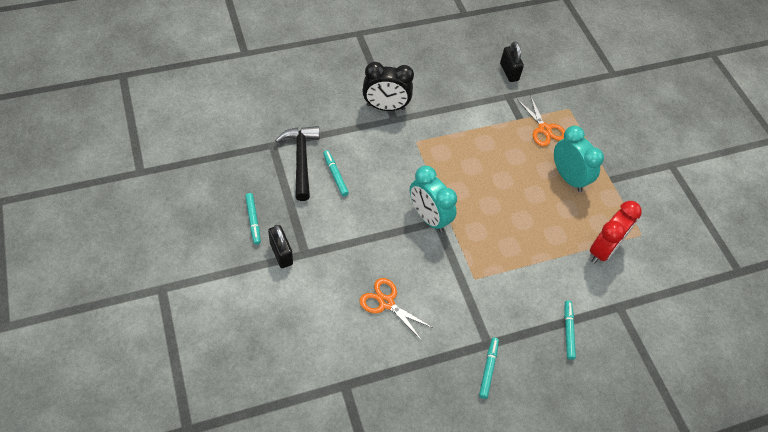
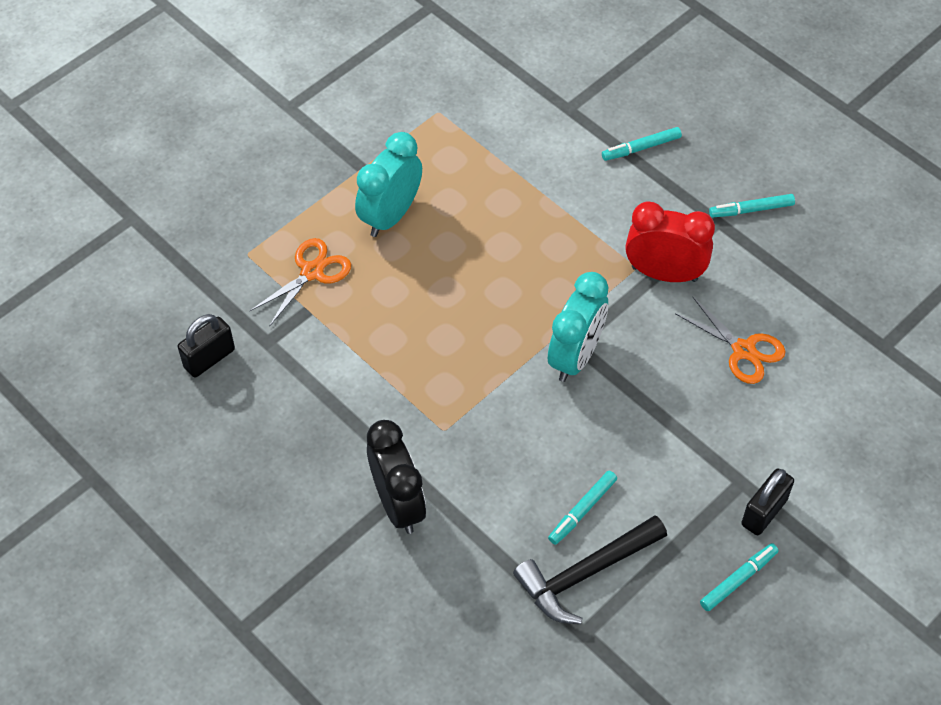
camera: 110 degrees left, 0 degrees up
(386, 302) = (743, 350): orange scissors -> orange scissors turned 60 degrees counterclockwise
(603, 250) = (492, 145): red clock -> red clock (664, 273)

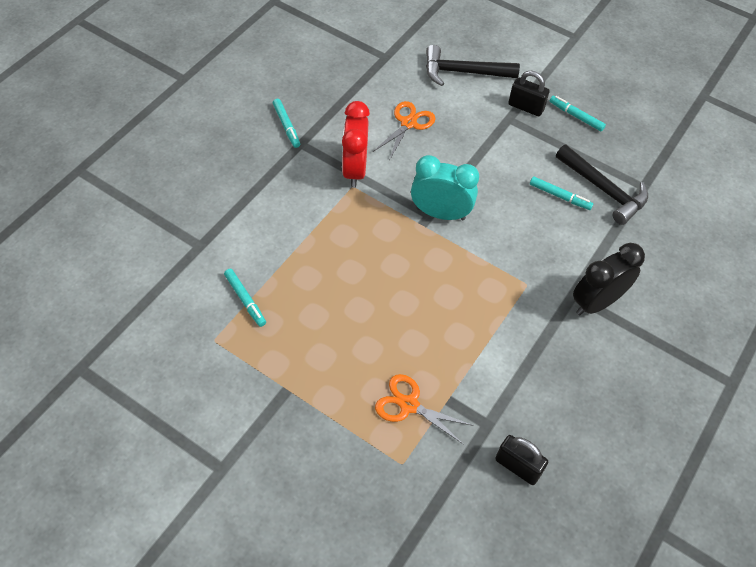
camera: 105 degrees left, 0 degrees up
(391, 216) = (337, 356): turquoise clock -> none
(641, 148) = (236, 194): turquoise marker -> turquoise marker (245, 300)
(845, 443) = (463, 72): none -> black hammer

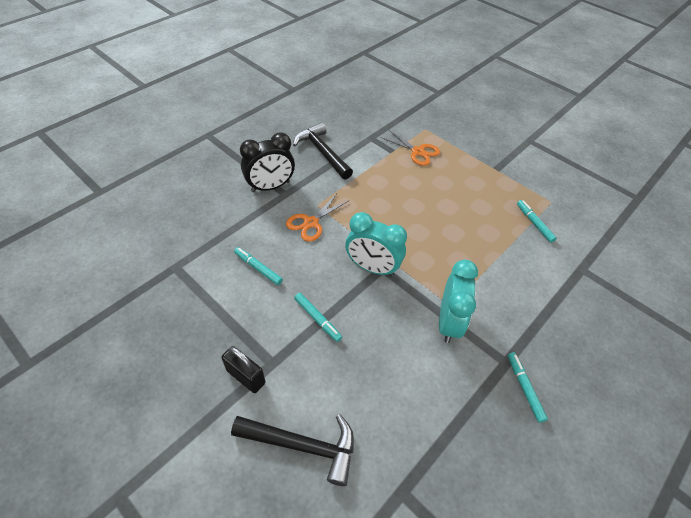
camera: 170 degrees left, 5 degrees down
(354, 170) = (448, 322): red clock -> turquoise clock
(408, 123) = (386, 372): orange scissors -> orange scissors (311, 223)
(517, 467) = (359, 119): black padlock -> none
(576, 116) = (194, 355): turquoise marker -> turquoise marker (317, 319)
(603, 189) = (214, 269): black hammer -> black hammer (322, 152)

